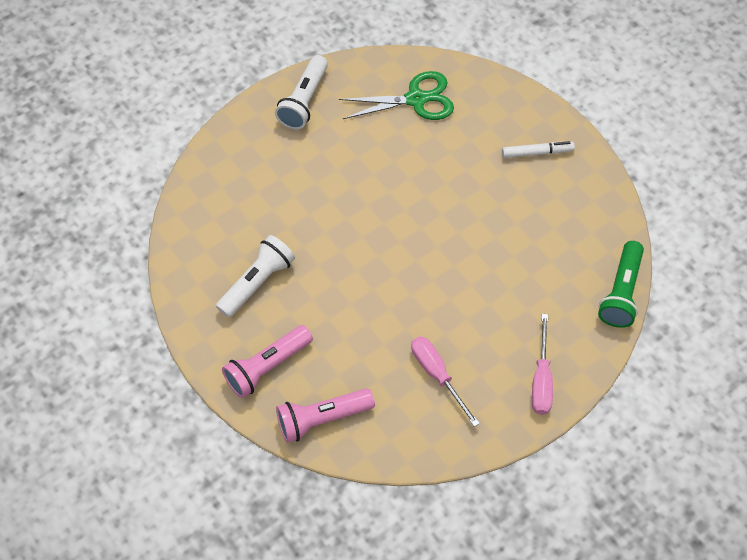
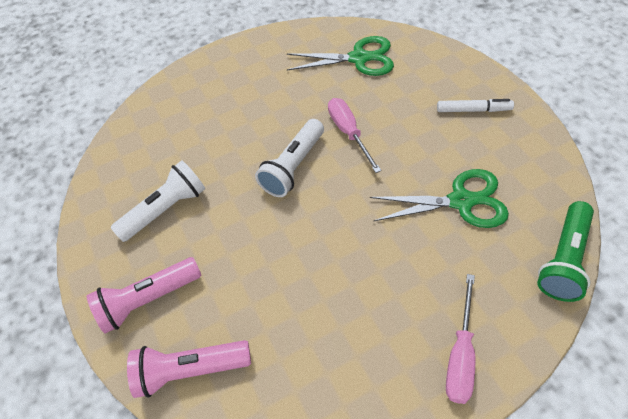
camera: 15 degrees right, 5 degrees down
(304, 101) = (255, 54): white flashlight -> white flashlight (293, 166)
(437, 375) = (334, 332): pink screwdriver -> pink screwdriver (349, 132)
(532, 248) = (461, 201): none -> green scissors

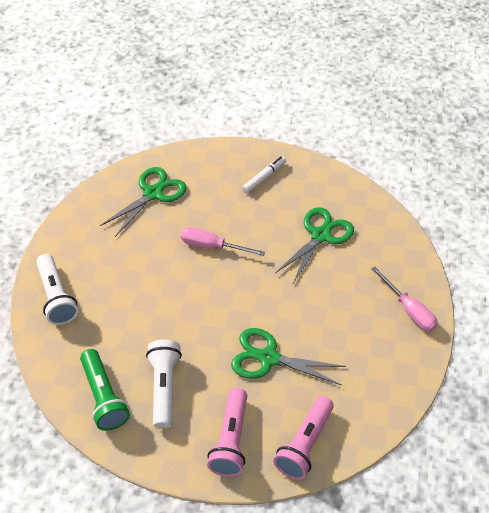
camera: 60 degrees left, 5 degrees down
(266, 265) = (268, 358): none -> green scissors
(293, 166) = (207, 293): white flashlight -> white flashlight (56, 297)
(563, 259) = (397, 226): green flashlight -> green flashlight (103, 397)

